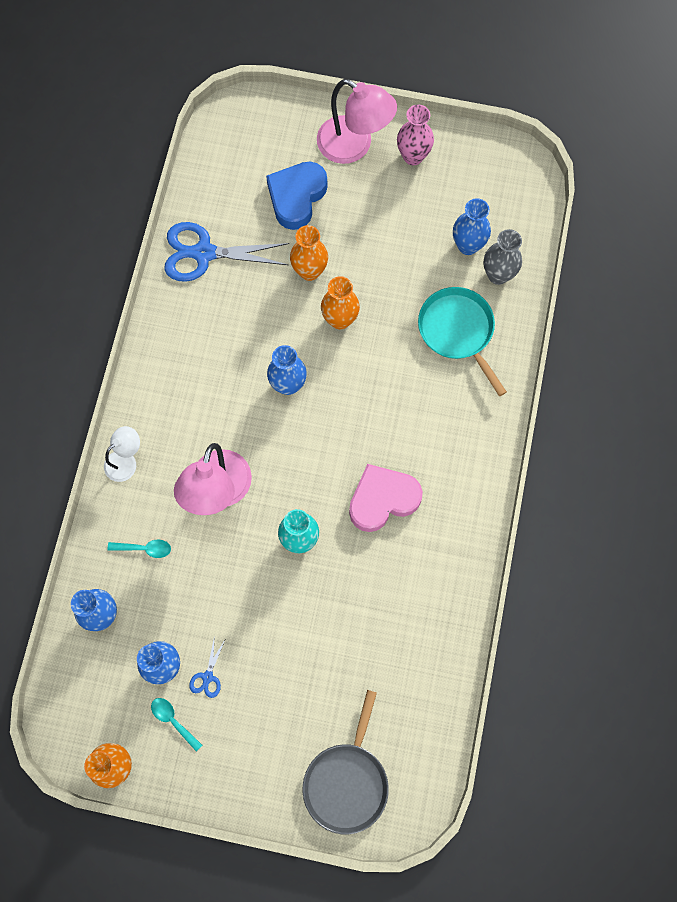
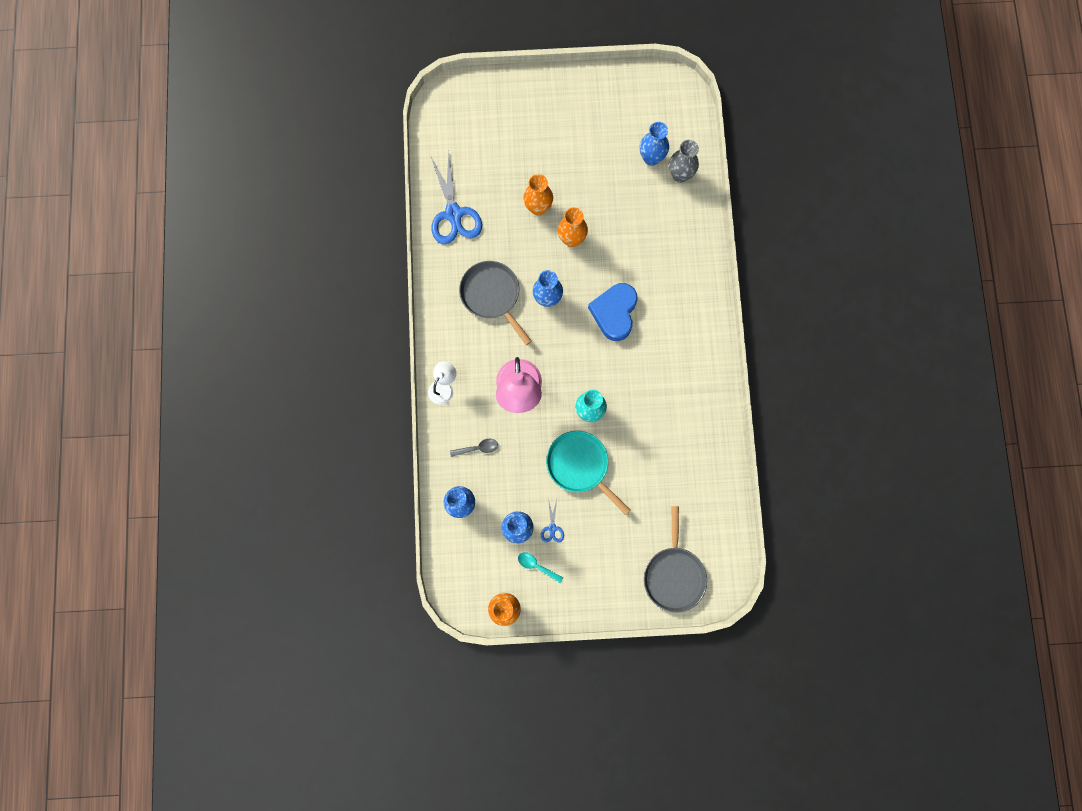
camera: 15 degrees left, 5 degrees up
(144, 548) = (477, 448): turquoise spoon -> grey spoon
(204, 253) = (454, 214): blue scissors -> blue scissors turned 90 degrees counterclockwise
(220, 363) = (492, 295): none -> grey pan
(296, 197) = (511, 152): blue heart -> blue heart (614, 313)
(354, 146) = (543, 101): pink lamp -> none
(382, 499) = (642, 366): pink heart -> none
(413, 156) = (590, 98): pink vase -> none
(458, 331) = (662, 226): turquoise pan -> turquoise pan (580, 465)

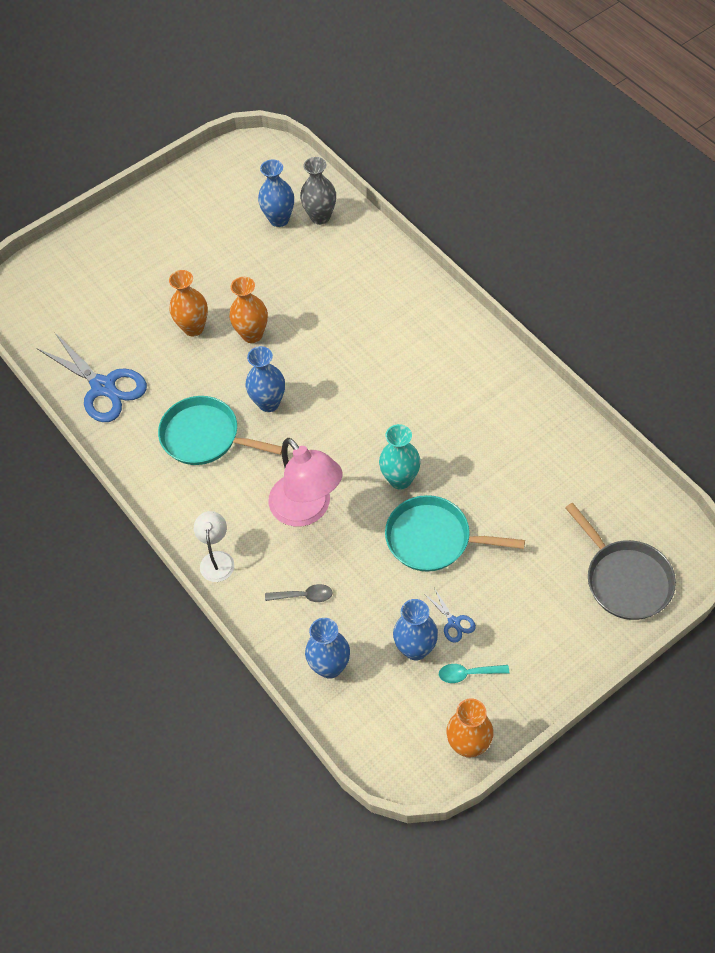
camera: 30 degrees left, 20 degrees down
(477, 448) = (304, 596): grey spoon -> grey spoon turned 45 degrees clockwise
(492, 295) = (205, 437): grey pan -> turquoise pan
(614, 313) = (352, 373): blue heart -> none

